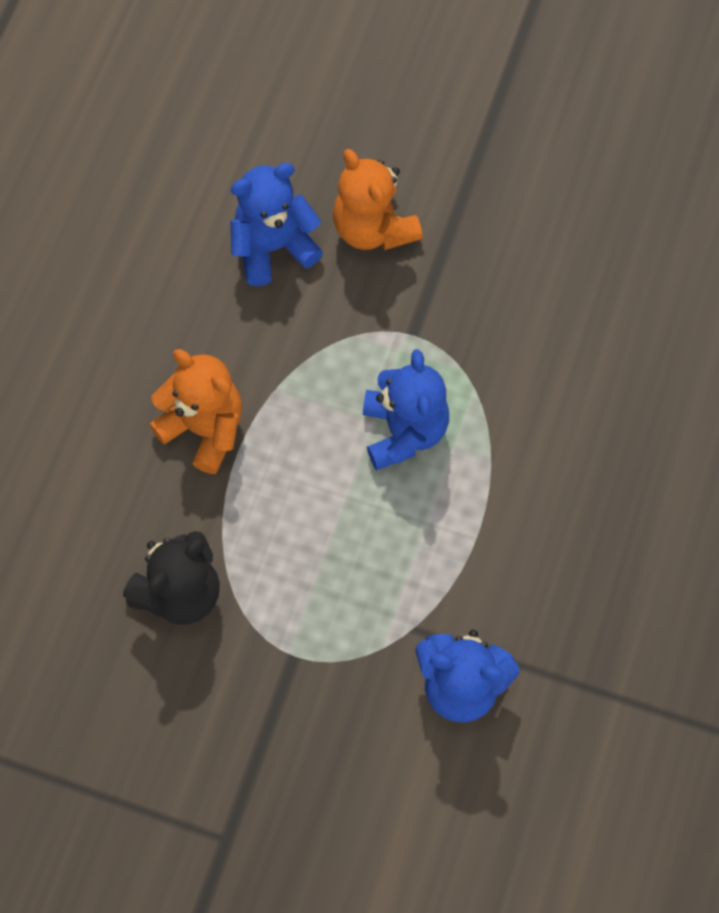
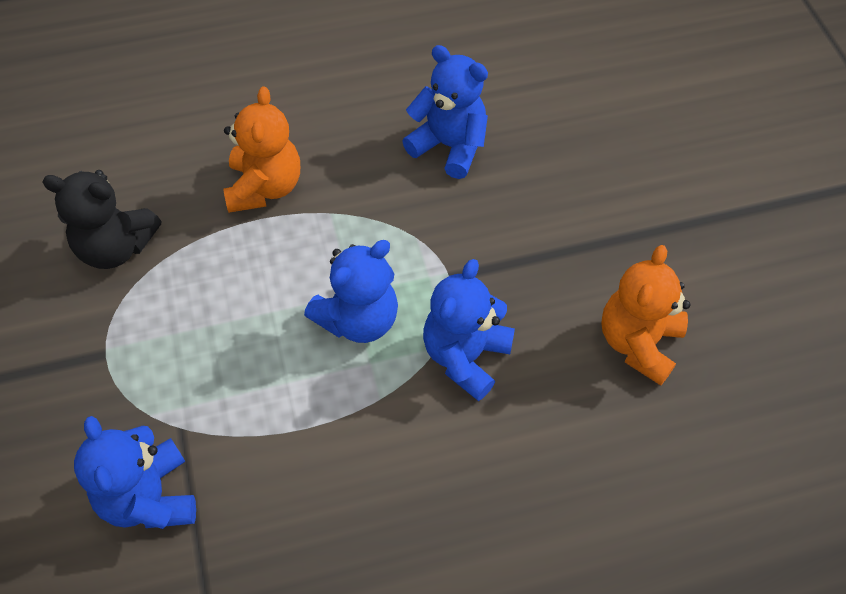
camera: 55 degrees right, 10 degrees down
(373, 228) = (520, 199): orange teddy bear -> orange teddy bear (638, 343)
(497, 371) = (465, 356): none -> blue teddy bear

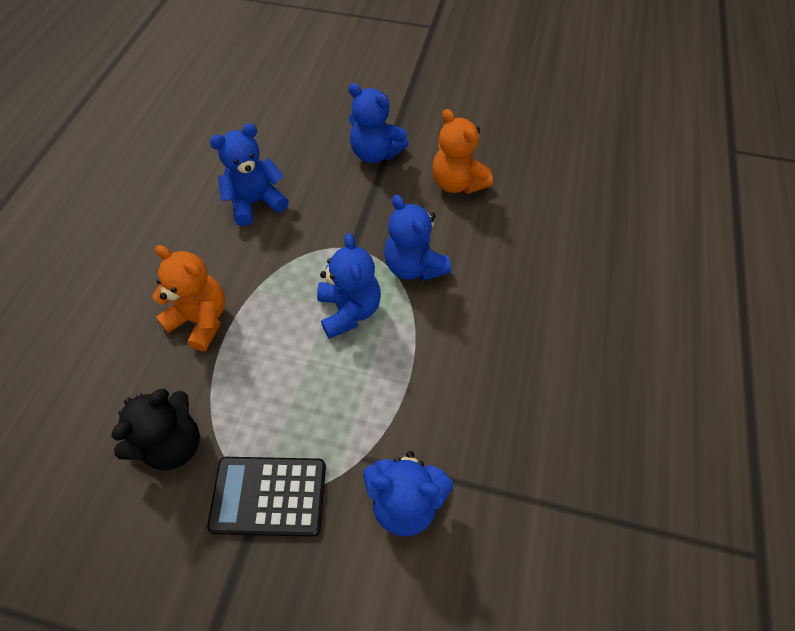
camera: 60 degrees left, 0 degrees up
(99, 361) = (269, 496): none -> black calculator
(617, 224) = (375, 153): none -> blue teddy bear

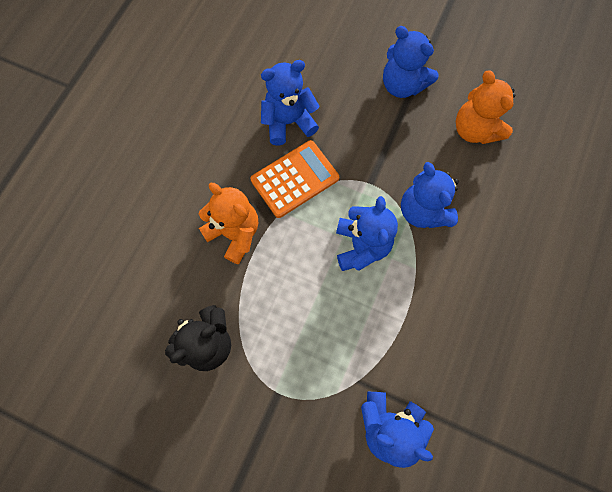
camera: 10 degrees right, 15 degrees up
(267, 256) = (295, 179): none -> orange calculator
(269, 496) = (280, 399): black calculator -> none

